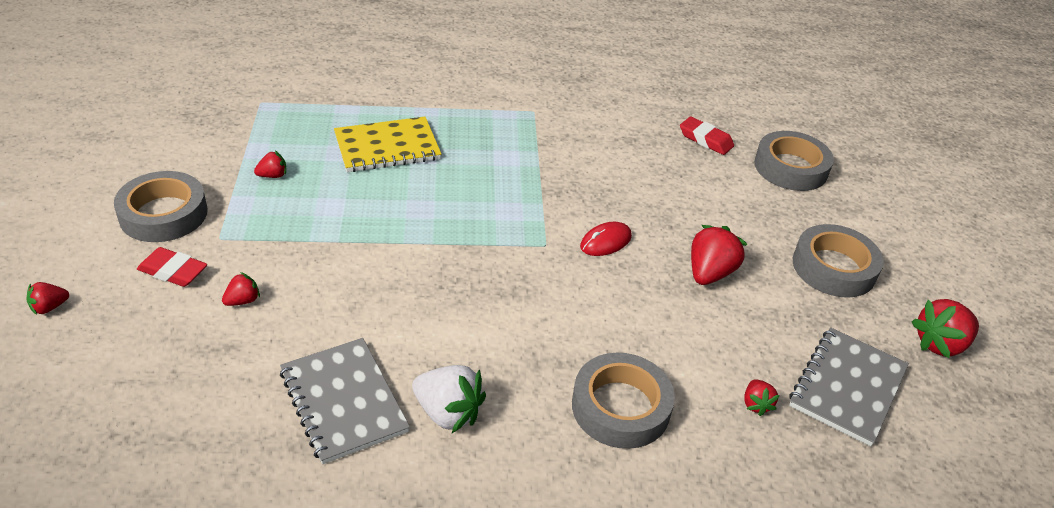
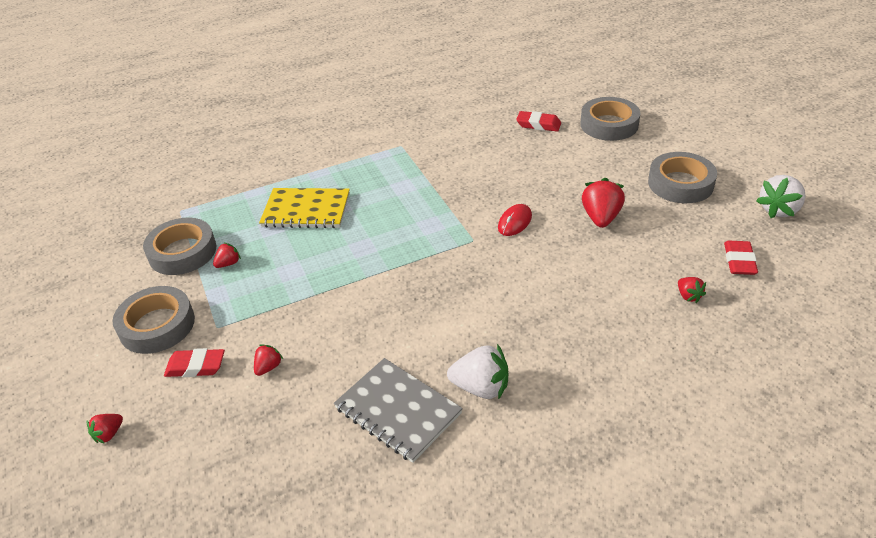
camera: 15 degrees left, 0 degrees up
(387, 147) = (306, 210): yellow notebook -> yellow notebook turned 45 degrees clockwise
(620, 407) = (600, 334): grey tape -> grey tape (182, 252)
(847, 387) = (739, 261): grey notebook -> red eraser
(940, 344) = (779, 210): red strawberry -> white strawberry

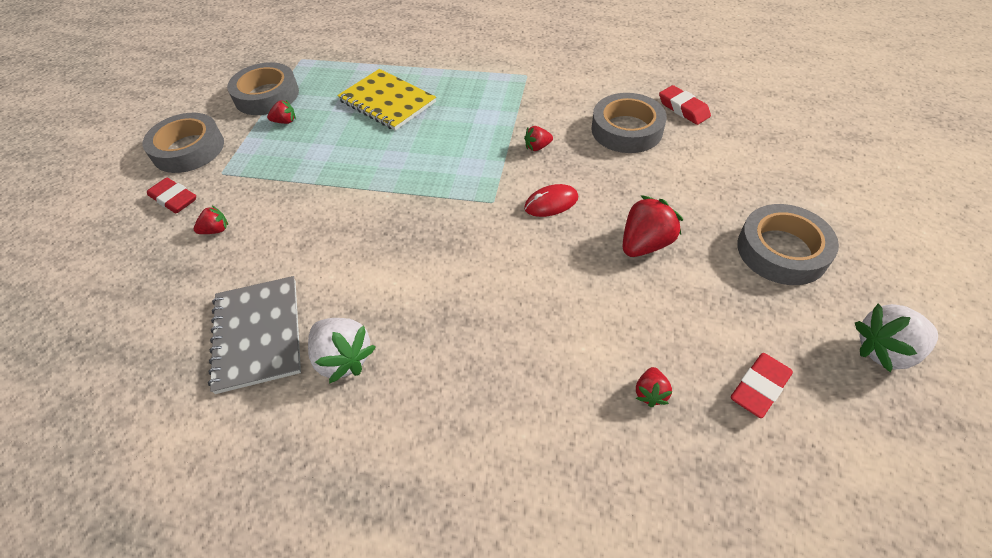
camera: 35 degrees right, 10 degrees up
(109, 434) = (72, 221): red strawberry -> red strawberry (537, 147)
(609, 124) = (764, 141): grey tape -> grey tape (626, 129)

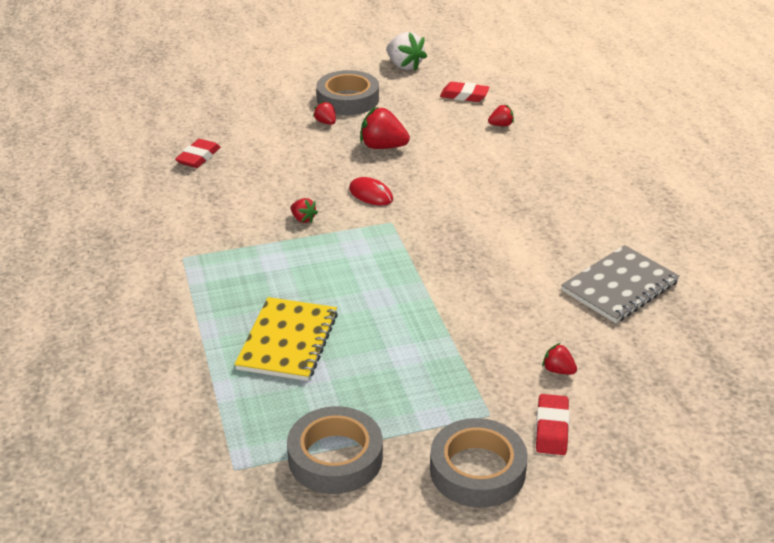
camera: 120 degrees left, 15 degrees down
(285, 121) = (374, 410): red strawberry -> red strawberry (326, 122)
(343, 358) = (594, 238): white strawberry -> none
(626, 129) = (247, 179): grey tape -> none

